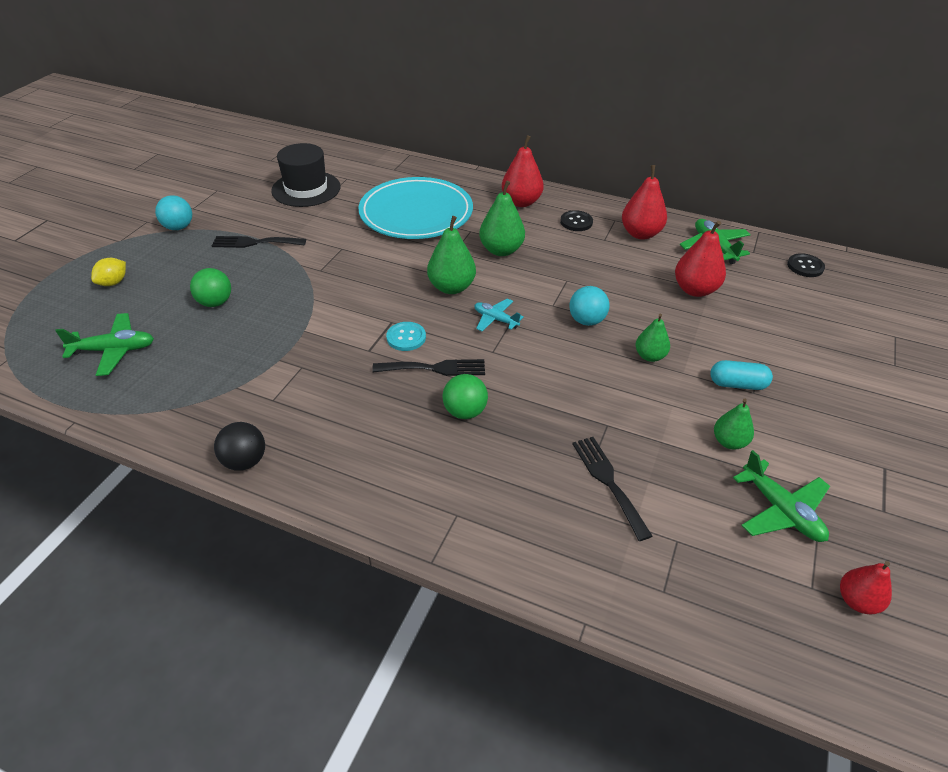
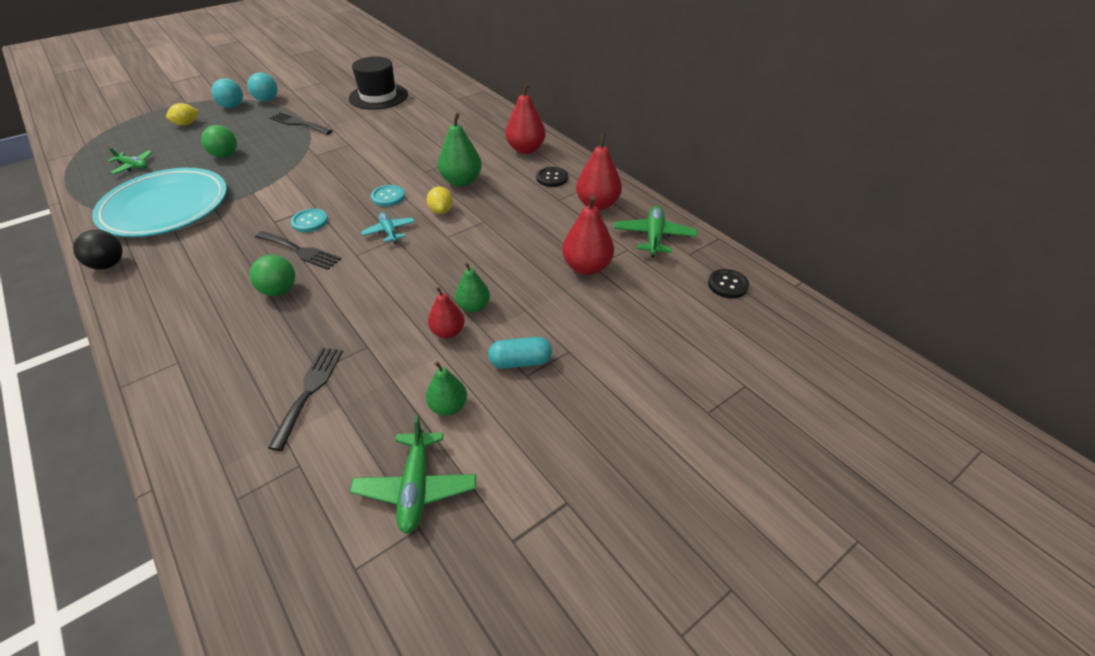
camera: 30 degrees right, 0 degrees up
(114, 350) = (133, 166): green plane -> green plane, size x0.66
(416, 213) = (433, 134): turquoise plate -> turquoise plate (165, 207)
(451, 287) = (388, 197): green pear -> turquoise button
(518, 284) = (441, 211): none -> yellow lemon
(586, 321) = (458, 258): turquoise ball -> turquoise ball (232, 106)
(737, 384) = (520, 362): turquoise capsule -> turquoise capsule turned 45 degrees counterclockwise
(857, 600) = (378, 605): red pear -> red pear (448, 332)

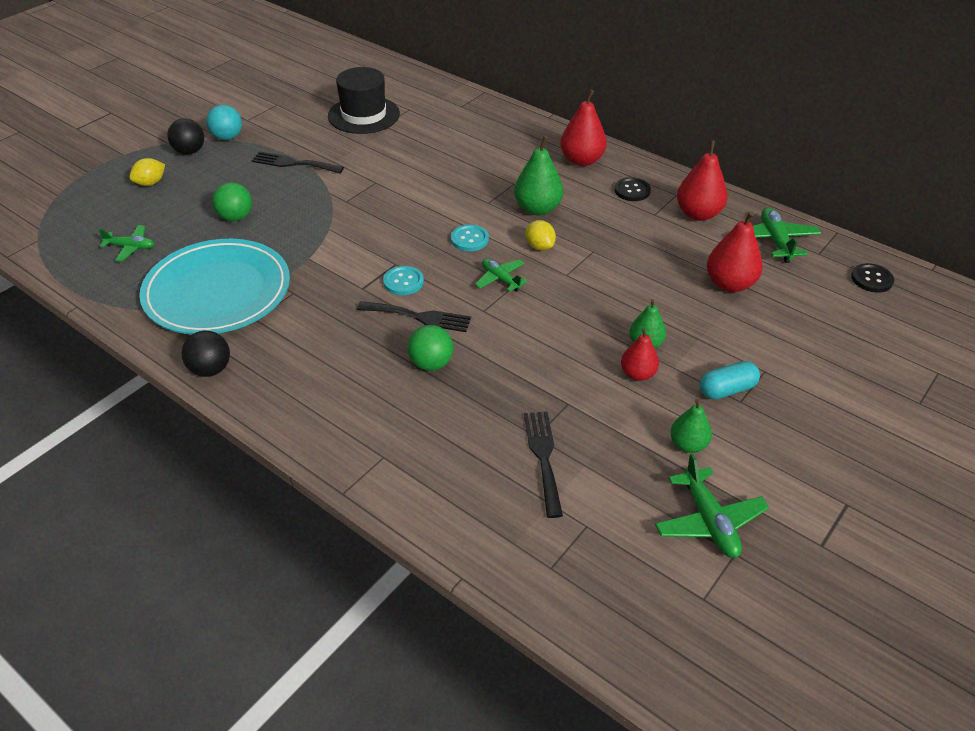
camera: 15 degrees left, 0 degrees up
(232, 106) = (189, 151): turquoise ball -> black ball
(389, 232) = (500, 279): turquoise plane -> green plane

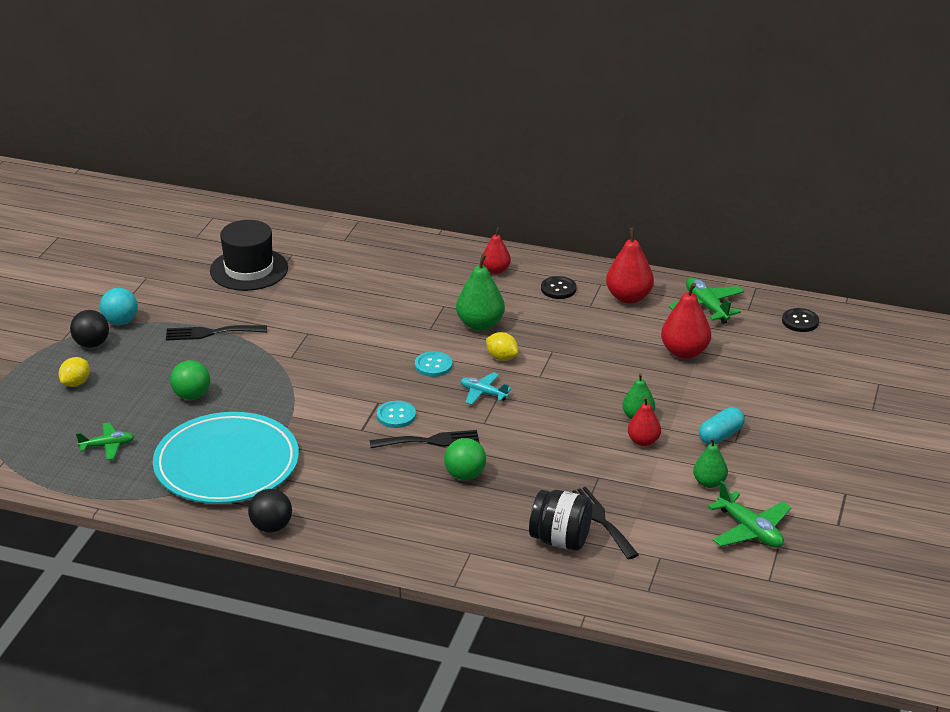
camera: 20 degrees left, 10 degrees down
(486, 469) = (560, 540): none -> black jar
(500, 279) = (483, 393): green plane -> turquoise plane
(581, 160) = (496, 270): red pear -> red pear, size x0.63

